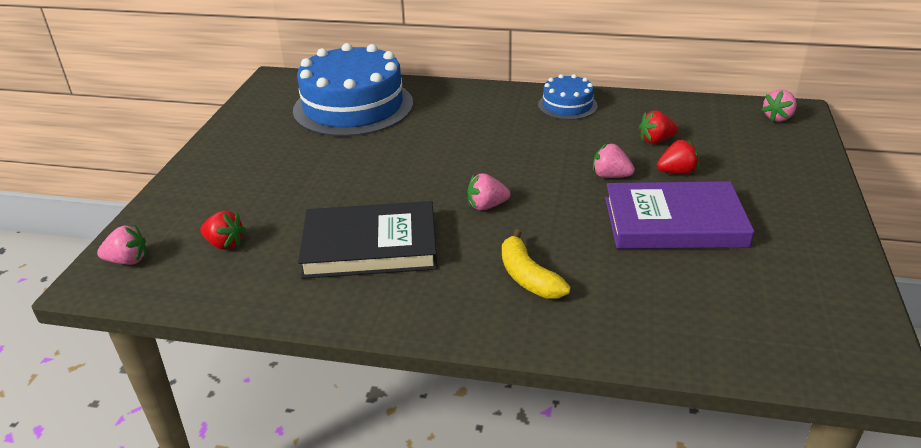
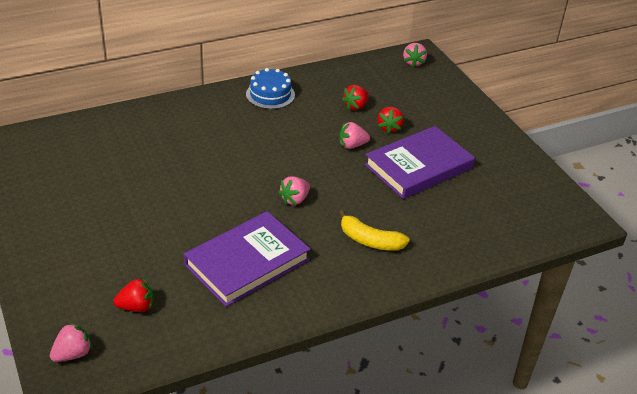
camera: 40 degrees left, 5 degrees up
(353, 107) = (101, 149): blue cake -> none
(370, 246) = (247, 262): black book -> purple book
(677, 172) = (389, 128): red strawberry -> red strawberry turned 150 degrees clockwise

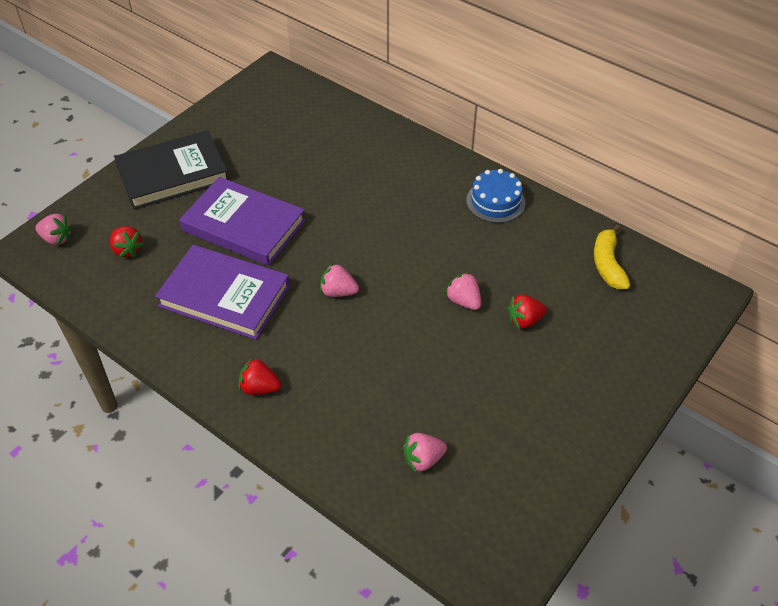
camera: 65 degrees right, 10 degrees up
(64, 247) = (173, 174): none -> black book
(355, 106) = (538, 276): red strawberry -> red strawberry (259, 388)
(370, 241) = (315, 377): yellow banana -> yellow banana (607, 264)
(413, 62) = (680, 294): pink strawberry -> pink strawberry (423, 459)
(419, 166) = (473, 373): purple book -> purple book (243, 225)

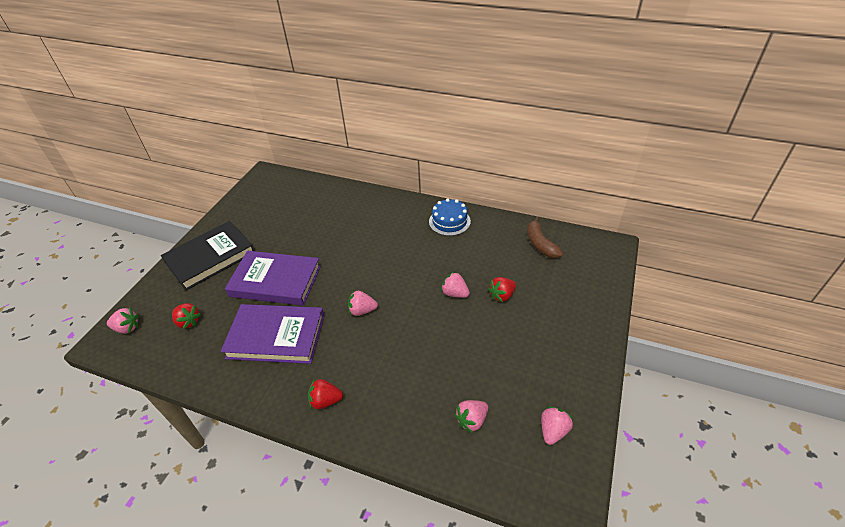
camera: 15 degrees left, 5 degrees down
(517, 500) = (553, 431): none -> pink strawberry
(607, 264) = (540, 244): yellow banana -> brown banana

